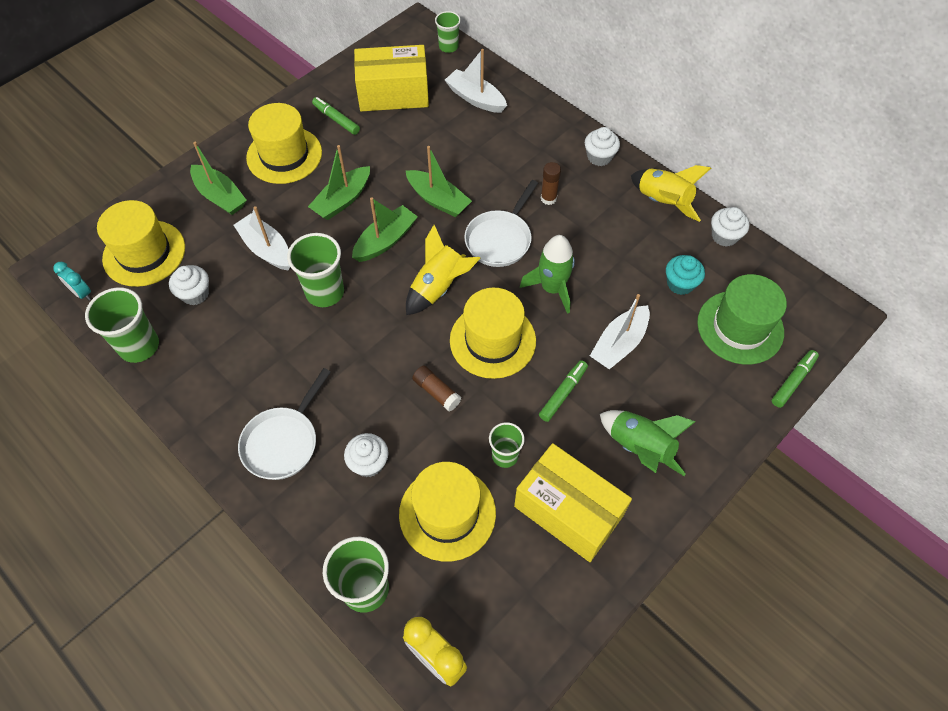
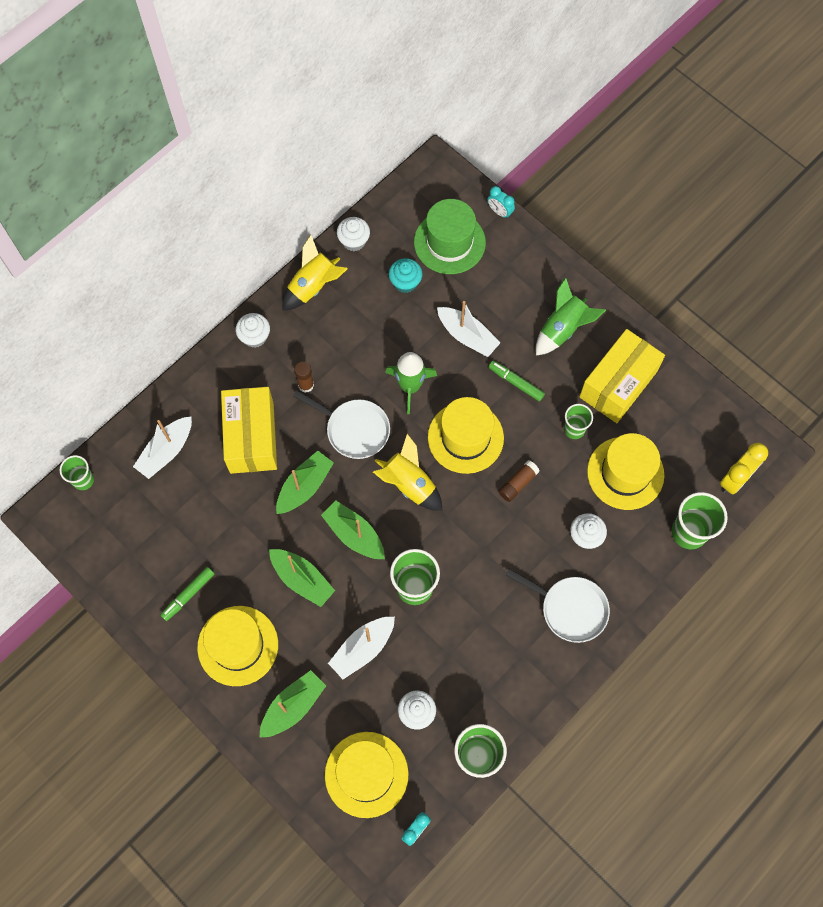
camera: 90 degrees left, 10 degrees up
(393, 93) = (153, 536): yellow box -> yellow box (251, 437)
(793, 381) = (499, 212): green marker -> turquoise clock

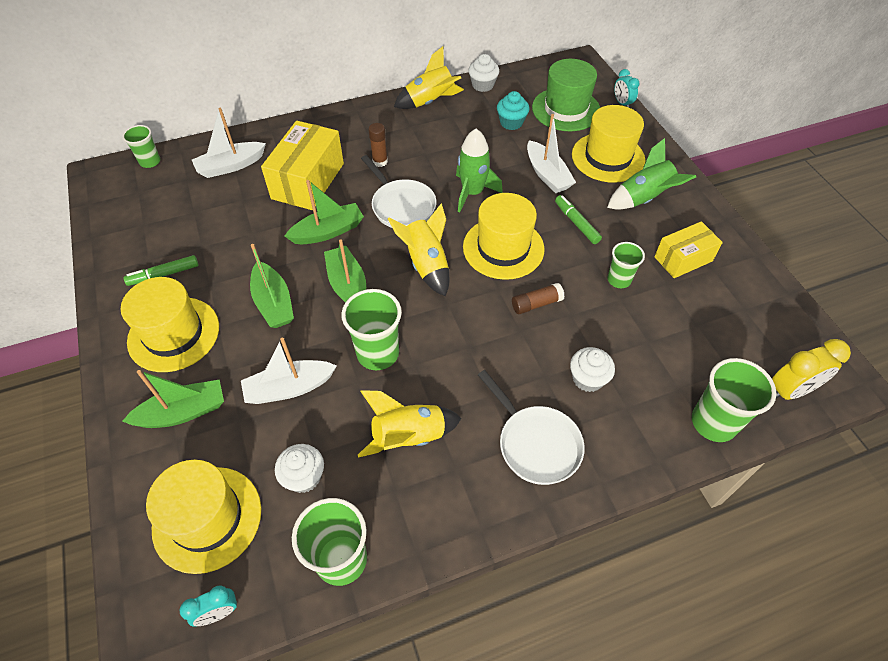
camera: 25 degrees right, 15 degrees down
(255, 337) = (360, 117): white cupcake -> none
(476, 646) = (409, 437): none -> yellow rocket
(618, 384) = (683, 259): yellow box -> yellow box, size x0.62
(625, 473) = (659, 337): yellow hat -> yellow hat (608, 157)

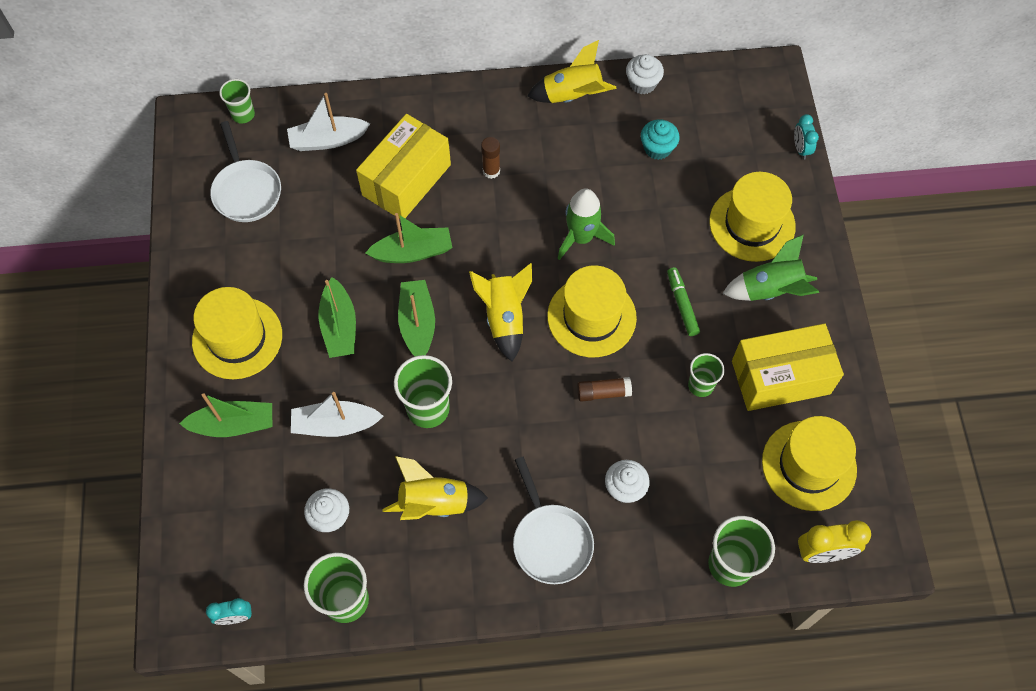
camera: 15 degrees right, 10 degrees up
(164, 274) = (237, 266): green marker -> none
(207, 518) = (239, 533): yellow hat -> yellow hat (809, 465)
(401, 206) = (498, 237): white pan -> white pan (246, 190)
(547, 175) = (673, 232): white boat -> none
(566, 109) = (729, 142): green hat -> none
(683, 259) = (780, 377): yellow box -> yellow box, size x1.61

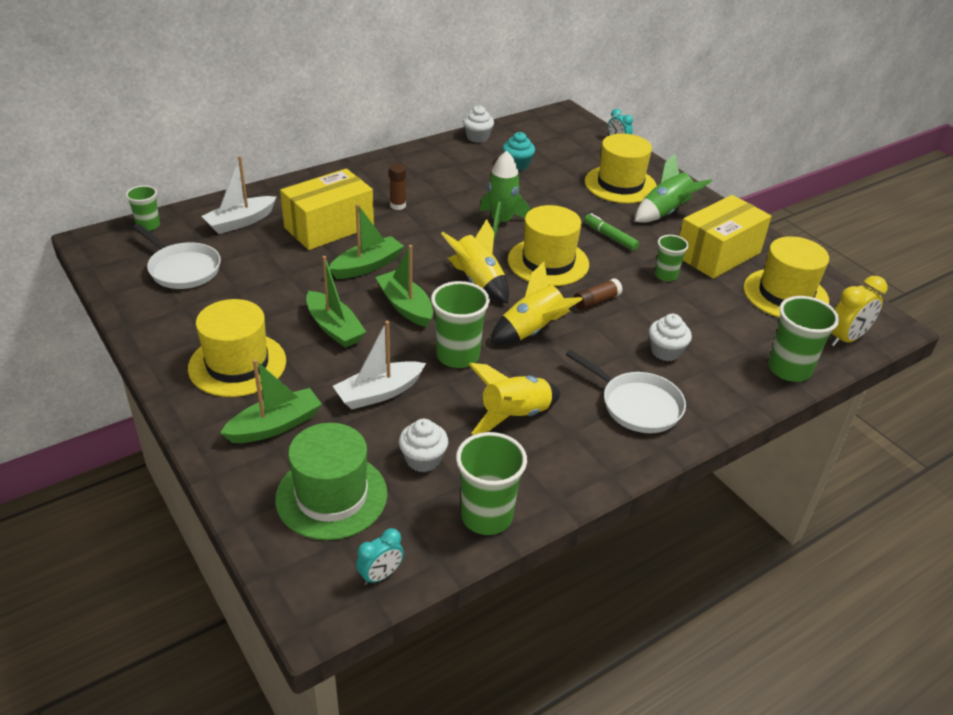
camera: 30 degrees left, 25 degrees down
(239, 521) = (331, 496): none -> green hat
(406, 180) = (329, 227): yellow box -> yellow box turned 45 degrees clockwise
(572, 96) = (430, 154): yellow rocket -> yellow rocket (532, 331)

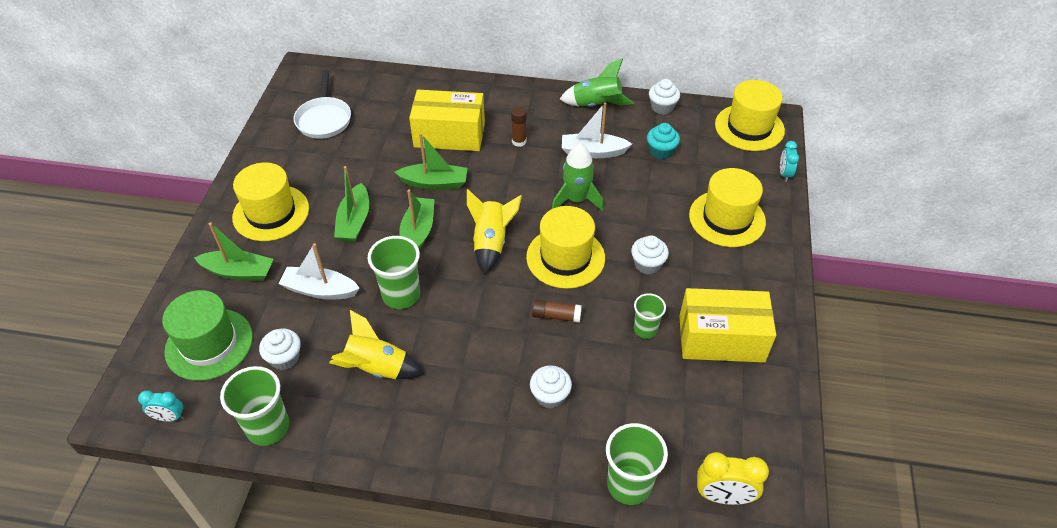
camera: 45 degrees right, 10 degrees up
(148, 225) = (344, 72): green cup -> none
(240, 222) = (400, 99): white boat -> white boat (593, 152)
(532, 331) = (475, 309): yellow rocket -> none
(610, 237) = (647, 264): green marker -> white cupcake
(636, 405) = (467, 423): white pan -> none
(665, 213) = (729, 270): green rocket -> green rocket (596, 105)
(785, 294) = (729, 417): yellow hat -> yellow hat (749, 127)

